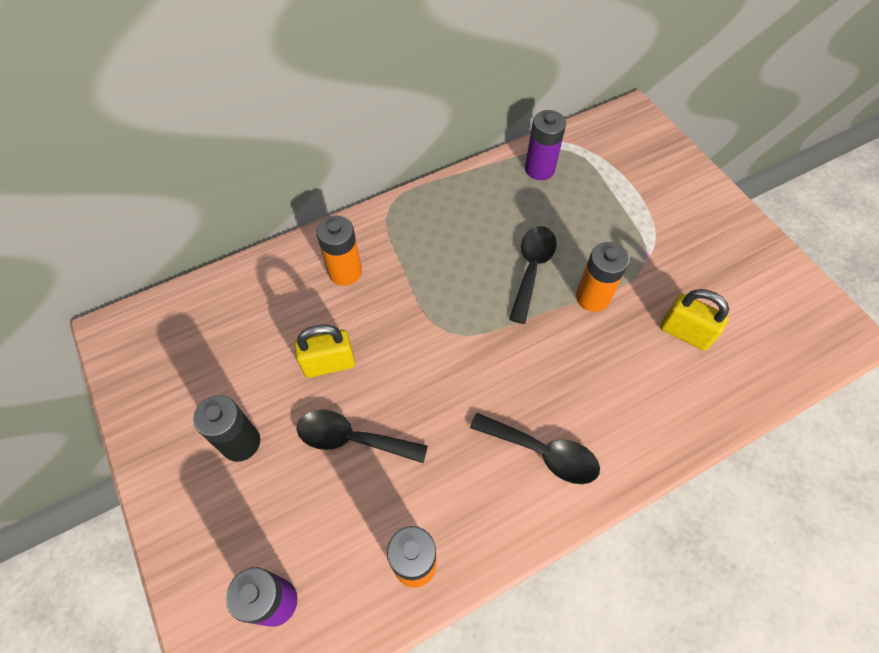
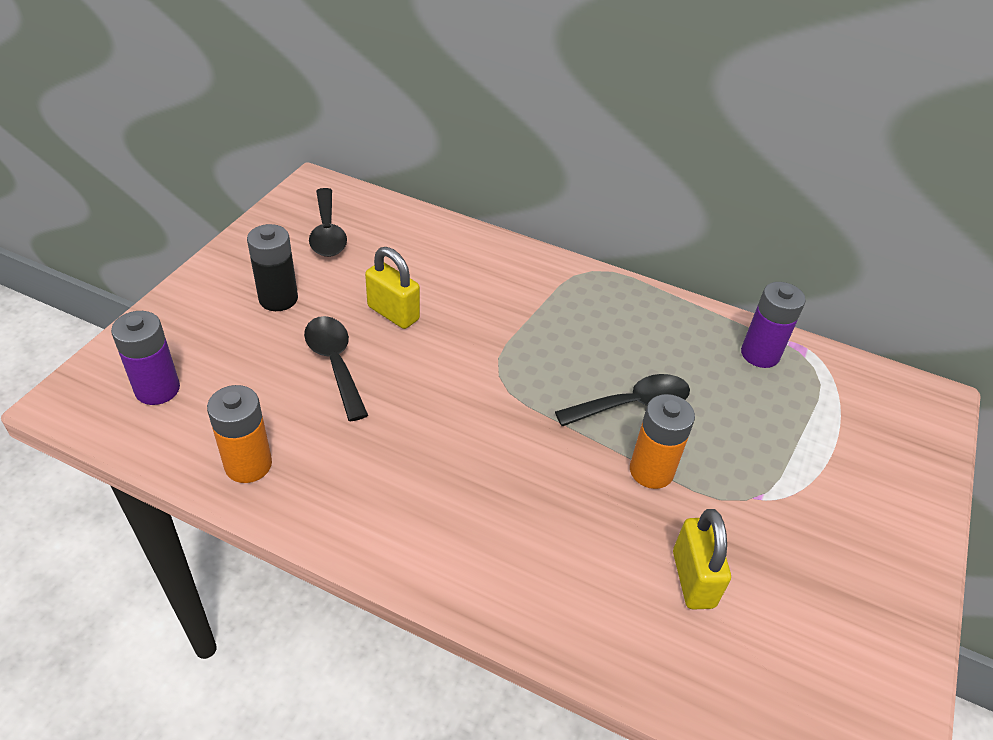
camera: 50 degrees right, 15 degrees down
(345, 272) = (492, 277): orange battery -> none
(543, 453) = (432, 511): black spoon -> black spoon (327, 232)

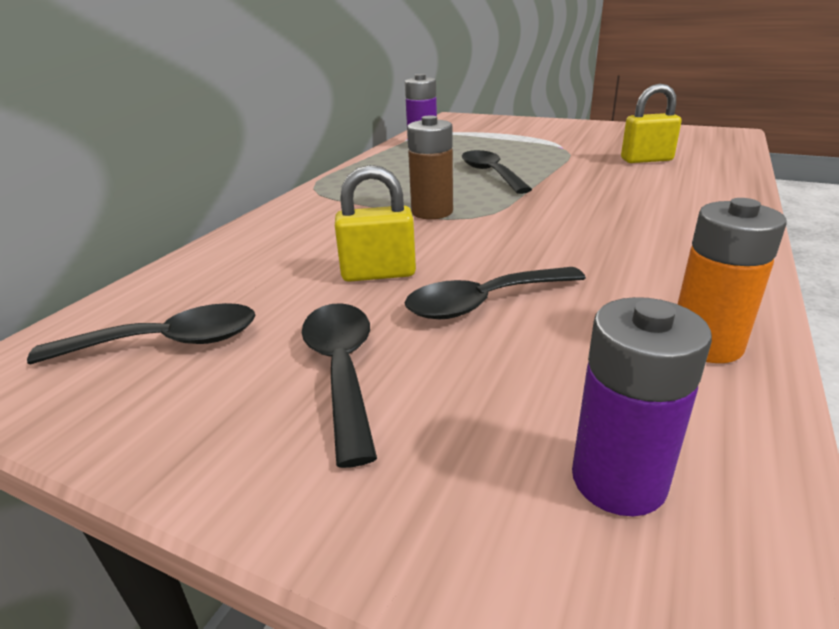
camera: 85 degrees left, 15 degrees down
(278, 299) = (342, 369): black battery -> black spoon
(393, 313) = (378, 273): yellow padlock -> yellow padlock turned 45 degrees clockwise
(514, 348) = (432, 212): none -> brown battery
(651, 471) = (558, 169): orange battery -> none

